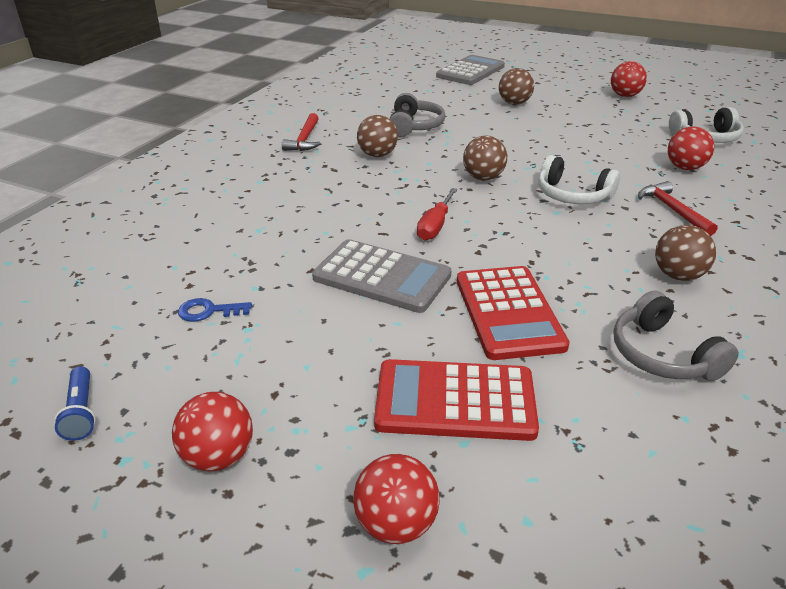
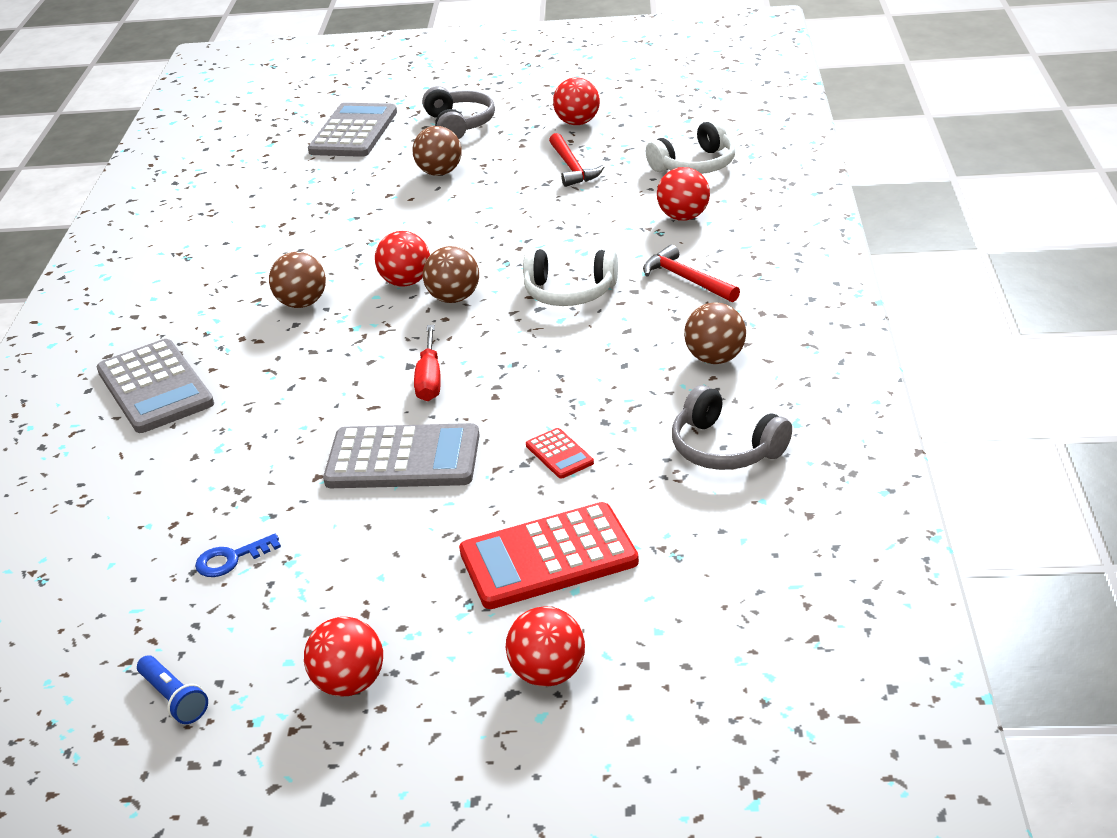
camera: 20 degrees left, 0 degrees up
(249, 180) = (155, 387): none -> grey calculator
(304, 139) = (188, 307): red hammer -> red hammer (572, 167)
(414, 126) = (325, 246): grey headphones -> grey headphones (459, 124)
(455, 160) = (406, 282): none -> red ball
(508, 312) = (559, 454): red calculator -> red calculator, size x0.46

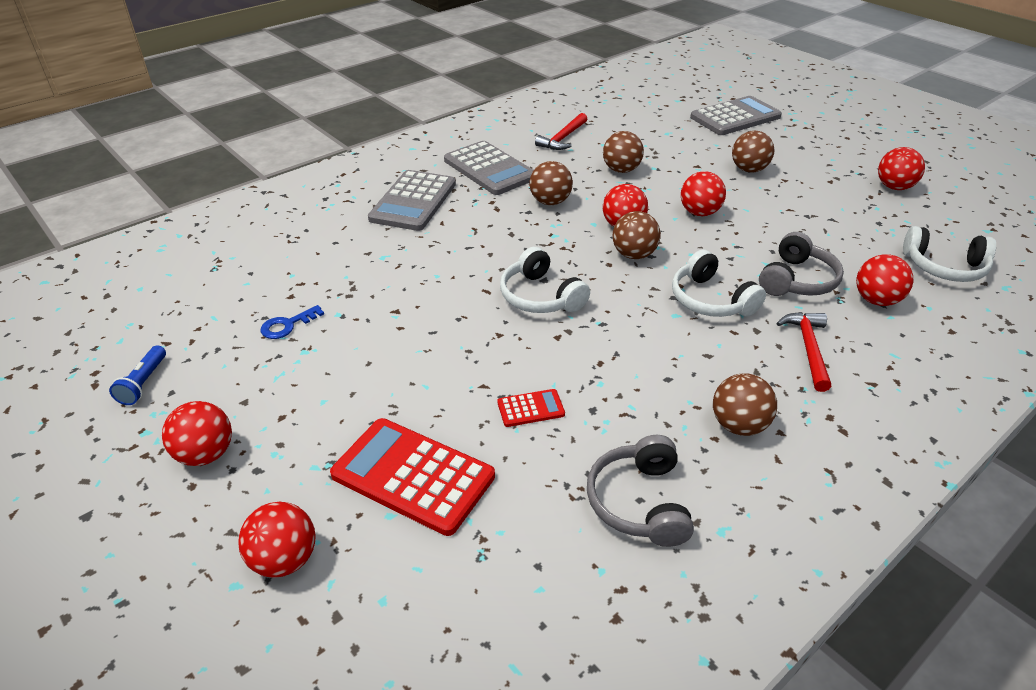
camera: 45 degrees right, 5 degrees up
(231, 559) = (287, 325): blue key -> blue key turned 60 degrees counterclockwise
(323, 237) = (621, 170): none -> brown ball
(403, 459) = (448, 336): grey calculator -> grey calculator (489, 169)
(429, 379) = (540, 296): red screwdriver -> white headphones
(455, 232) = (699, 213): none -> red ball
(459, 124) = (807, 146): grey headphones -> grey headphones (796, 280)
(559, 454) = (531, 408): red calculator -> red calculator turned 120 degrees counterclockwise
(572, 167) = (843, 215): red hammer -> red hammer (563, 138)

